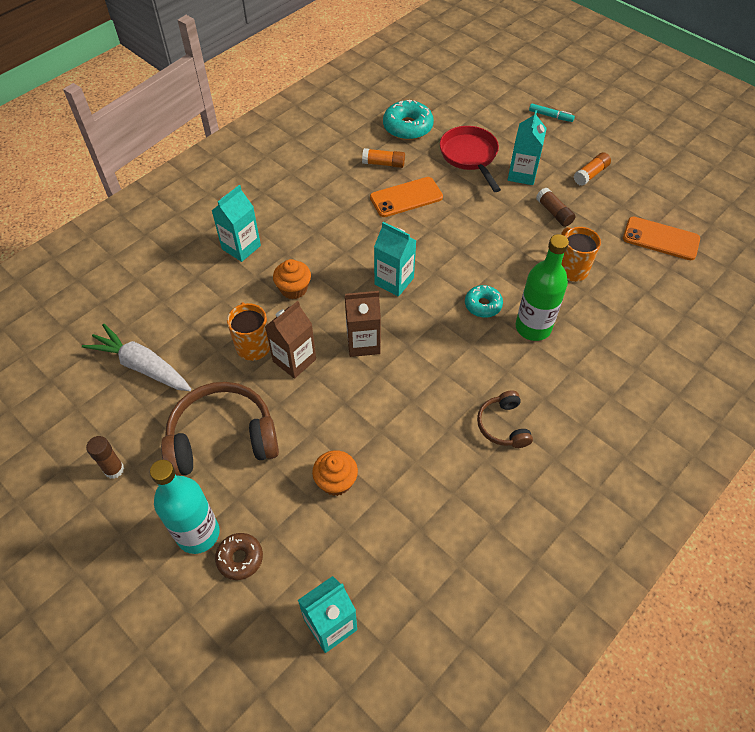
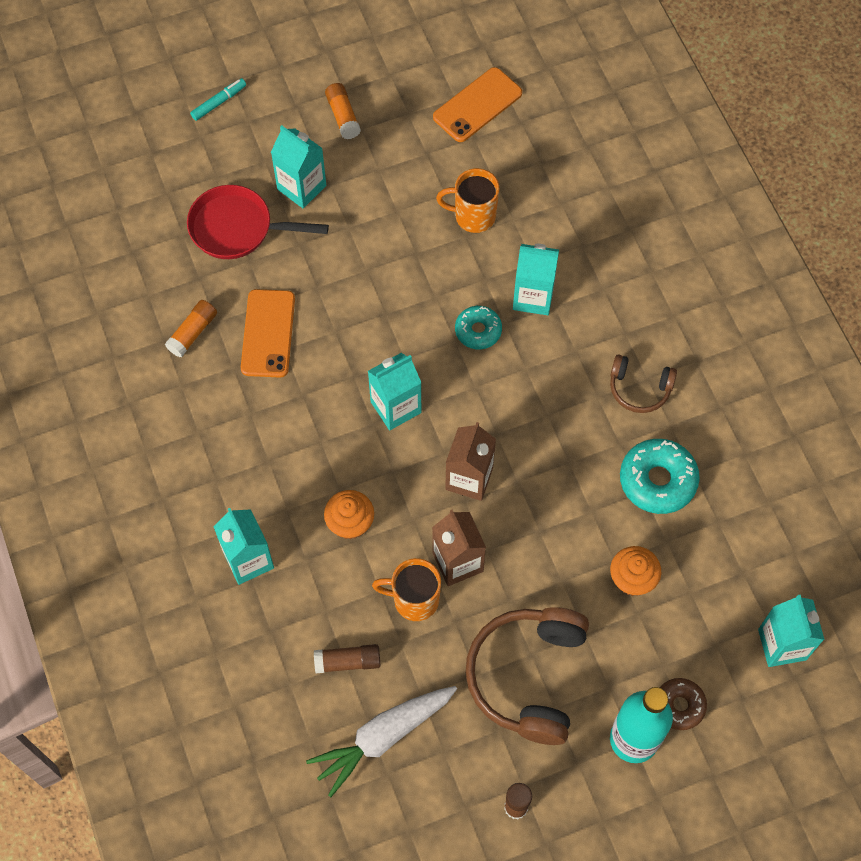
camera: 65 degrees left, 10 degrees up
(407, 127) = (140, 274): turquoise donut -> turquoise donut (657, 480)
(533, 327) = (533, 297): green bottle -> turquoise carton
(554, 213) = (382, 187): brown glue stick -> brown glue stick (348, 662)

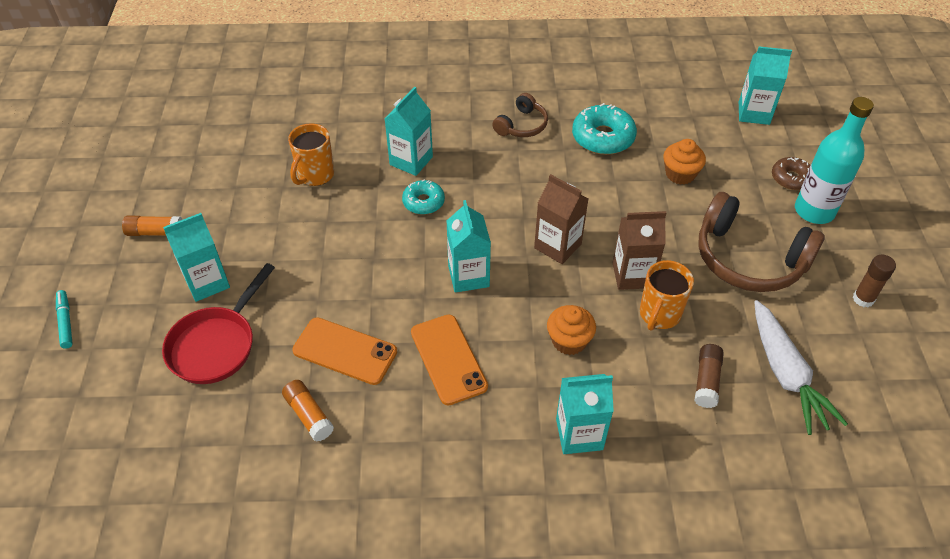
camera: 70 degrees left, 15 degrees down
(477, 105) = (213, 144): orange phone -> orange phone (448, 359)

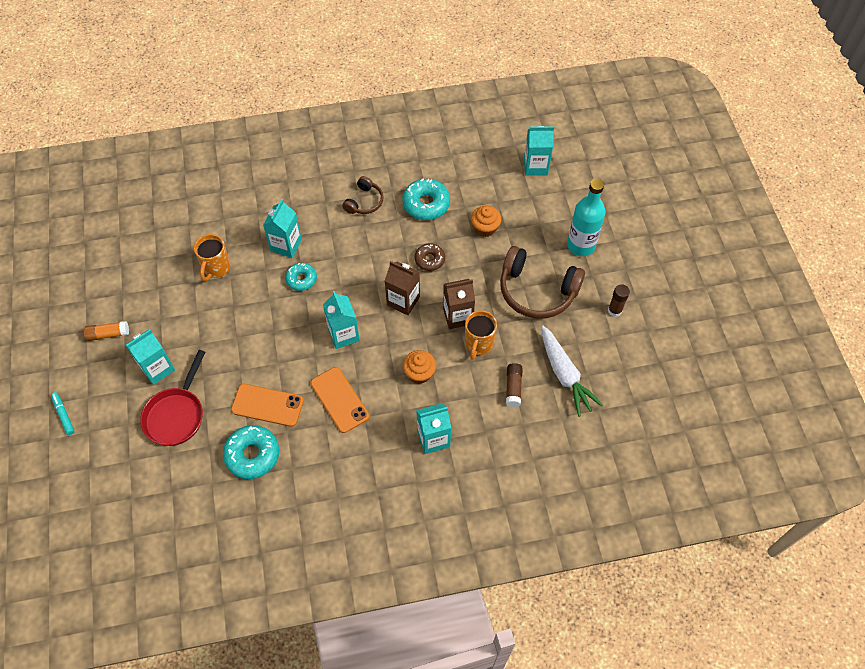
camera: 10 degrees left, 10 degrees up
(309, 415) = (252, 455): orange glue stick -> turquoise donut
(791, 178) = (564, 220): brown donut -> brown donut (429, 260)

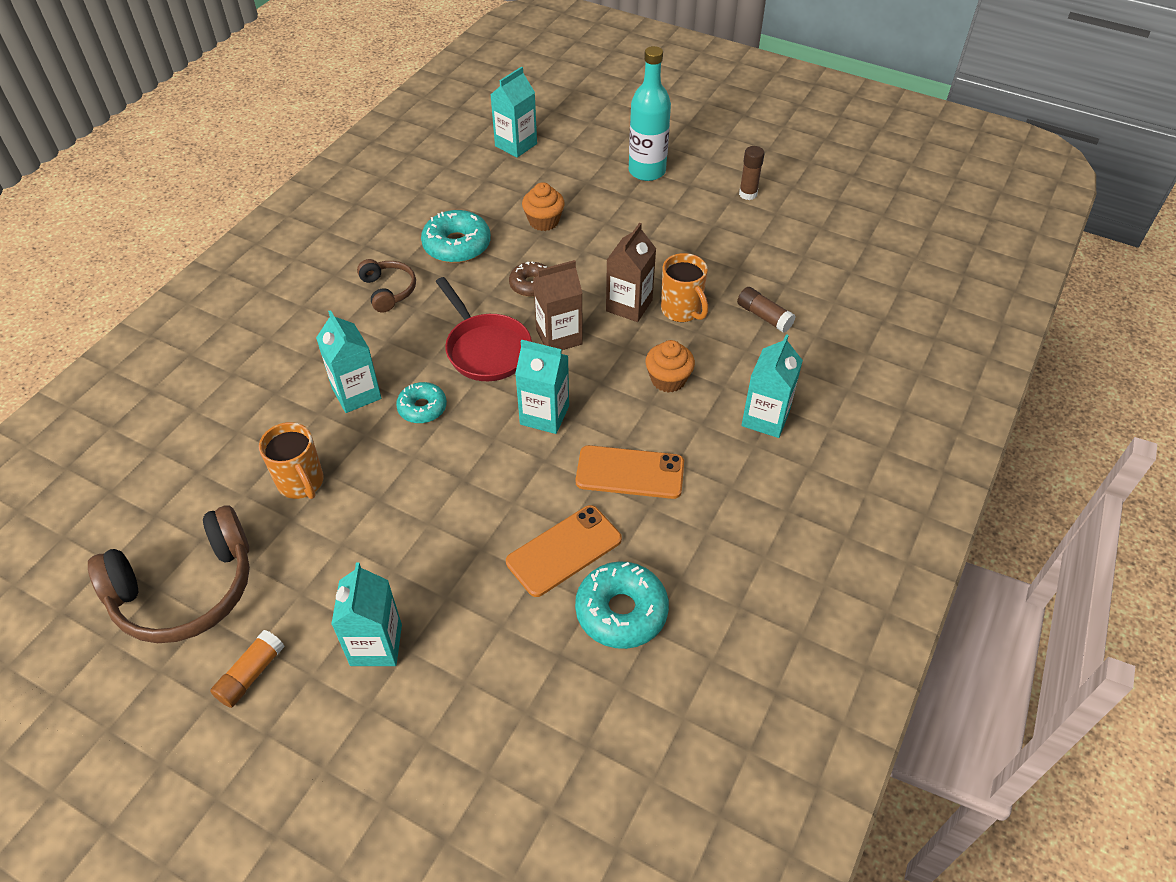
camera: 50 degrees left, 10 degrees down
(63, 415) = (319, 823): turquoise marker -> none
(176, 415) = (474, 666): red pan -> red pan (486, 349)
(537, 291) = (665, 231): brown headphones -> brown headphones (185, 590)
(565, 375) = (787, 270): white carrot -> none

